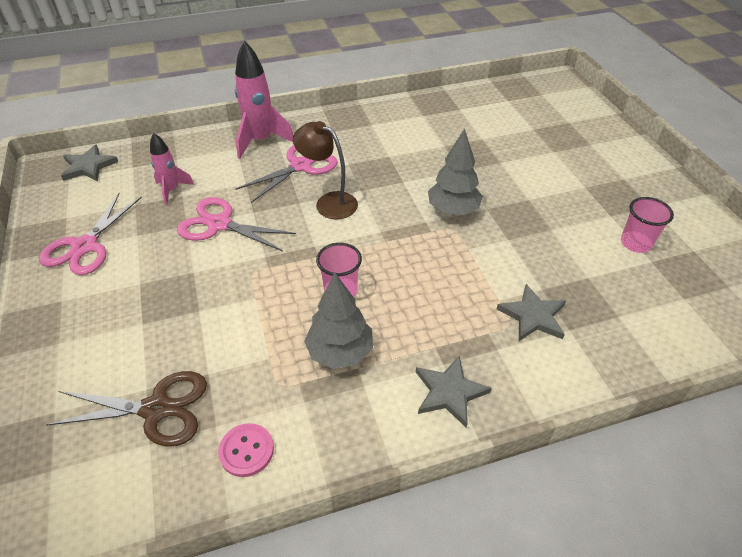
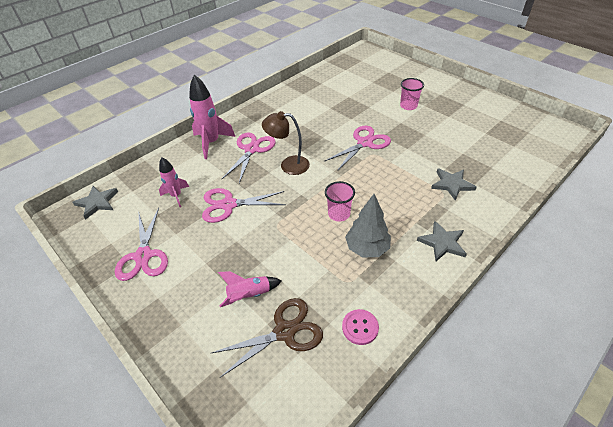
camera: 25 degrees left, 0 degrees up
(154, 344) = (249, 295): none -> pink rocket
(453, 210) = (365, 143): grey tree -> pink scissors
(635, 243) = (471, 126): pink cup -> pink cup (408, 106)

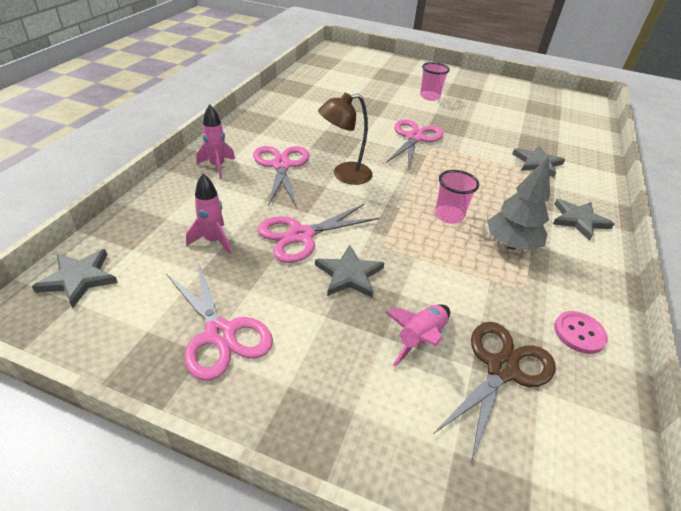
camera: 30 degrees left, 5 degrees down
(211, 143) = (217, 166): pink rocket -> pink rocket, size x0.60
(238, 240) = (349, 274): none -> grey star

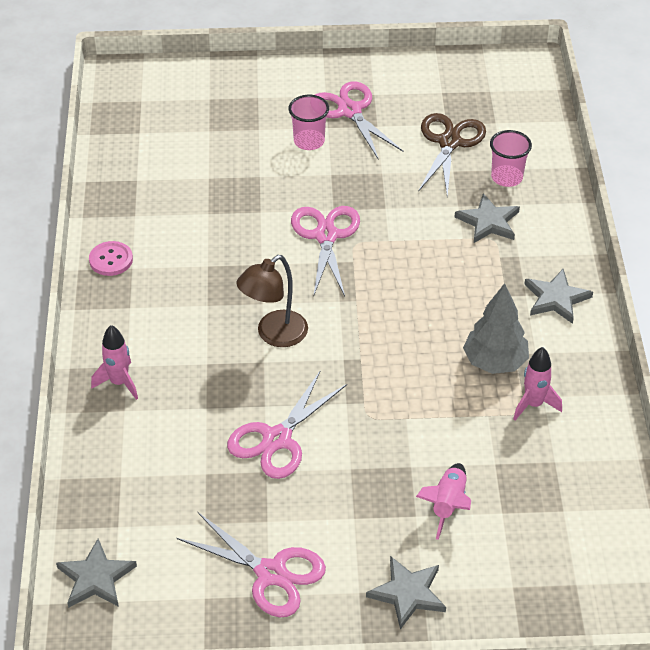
camera: 20 degrees left, 5 degrees up
(213, 241) = (191, 483): pink rocket -> pink rocket (533, 404)
(281, 165) = (192, 350): pink scissors -> pink scissors (349, 111)
(349, 274) = (351, 465): grey star -> grey star (407, 593)
(449, 215) = (417, 348): pink cup -> pink cup (506, 177)
(501, 369) = (527, 504): brown scissors -> brown scissors (449, 142)
(579, 333) = (584, 441): pink button -> pink button (111, 260)

